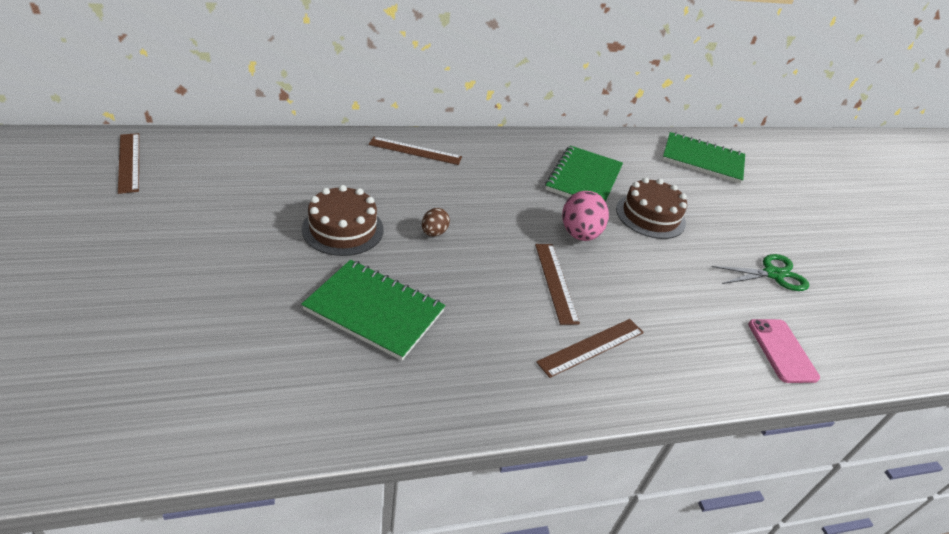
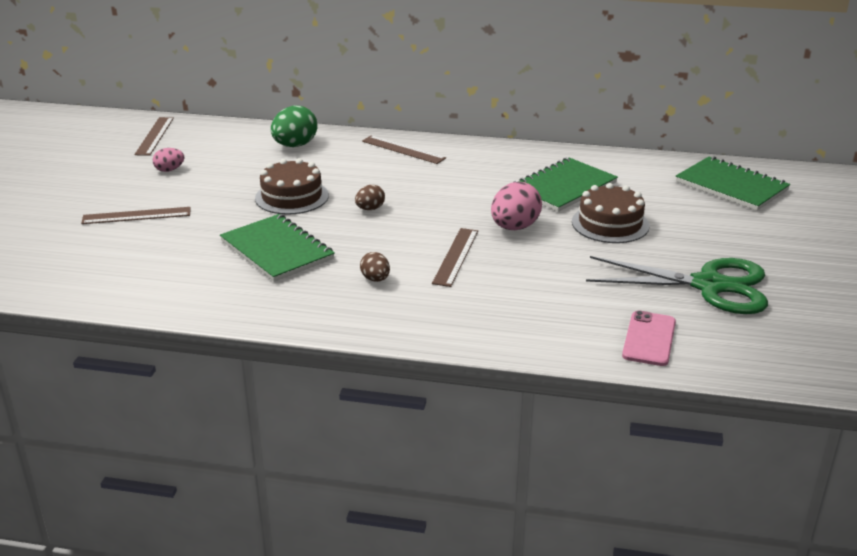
camera: 30 degrees right, 10 degrees down
(176, 210) = (169, 170): none -> pink egg
(303, 158) = (295, 145): none -> green egg
(503, 330) = (375, 279): none -> brown egg
(591, 347) = (448, 302): brown ruler -> brown ruler (136, 215)
(772, 274) = (709, 285): green scissors -> green scissors, size x1.66

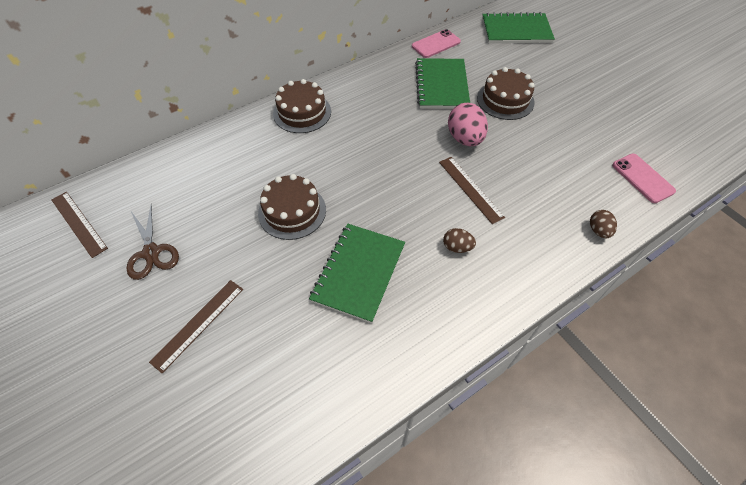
camera: 45 degrees left, 25 degrees up
(169, 170) = (151, 252): pink egg -> brown scissors
(276, 250) = (359, 273): green notebook -> green notebook turned 75 degrees counterclockwise
(295, 145) = (218, 157): green egg -> none
(370, 209) = (361, 184): brown egg -> brown egg (598, 230)
(403, 150) = (302, 112): brown ruler -> brown cake
(615, 160) = (436, 44): none -> pink phone
(709, 285) = (609, 116): green scissors -> none

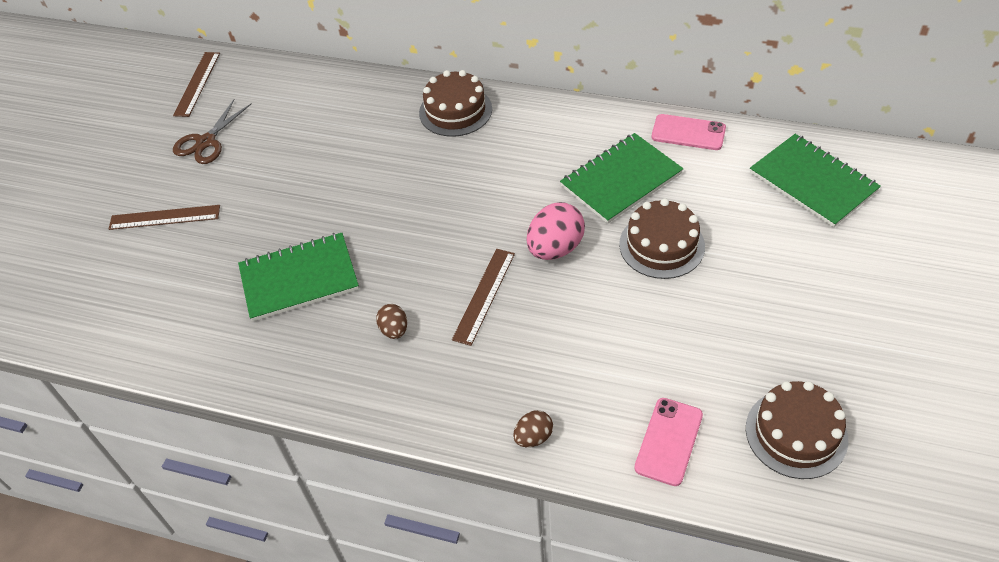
camera: 55 degrees right, 5 degrees down
(292, 211) = (326, 190): brown cake -> brown cake (796, 433)

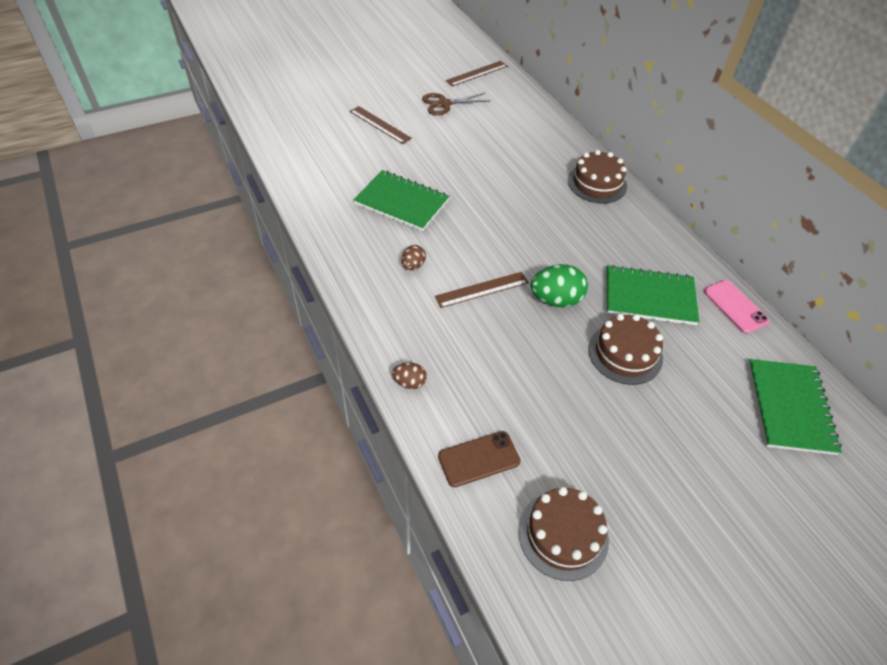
camera: 40 degrees right, 0 degrees up
(555, 248) = (556, 300): pink egg -> green egg
(669, 441) = (479, 459): pink phone -> brown phone

